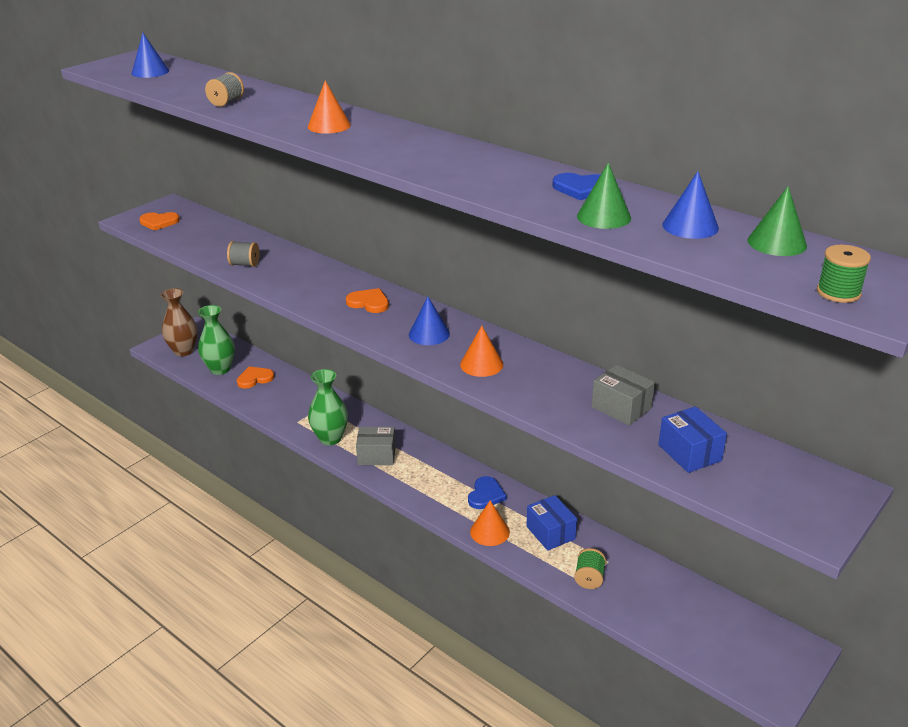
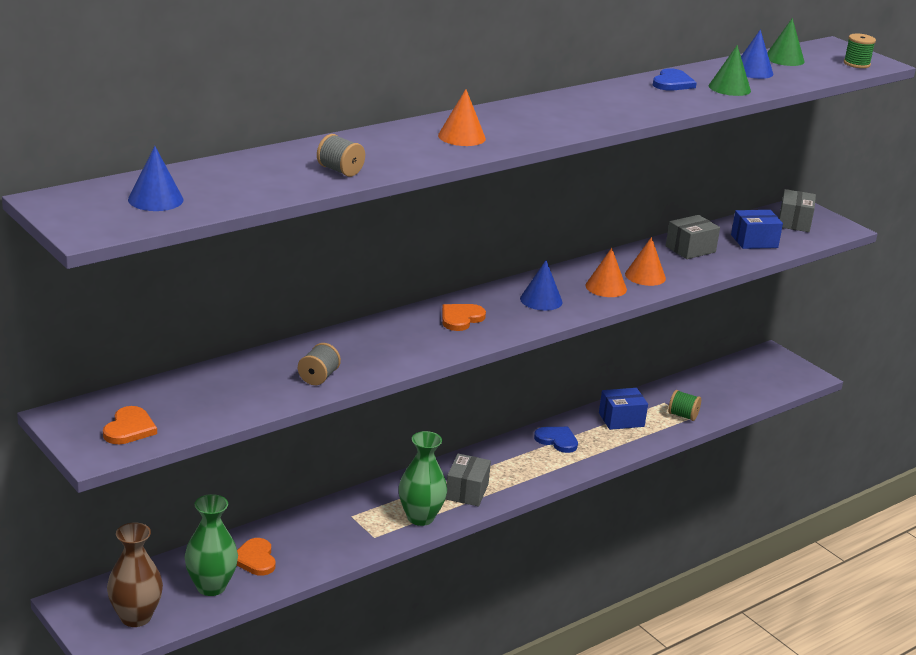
camera: 80 degrees left, 5 degrees down
(489, 531) = (611, 449): orange cone -> orange cone (645, 276)
(786, 484) = (794, 222): none -> grey box

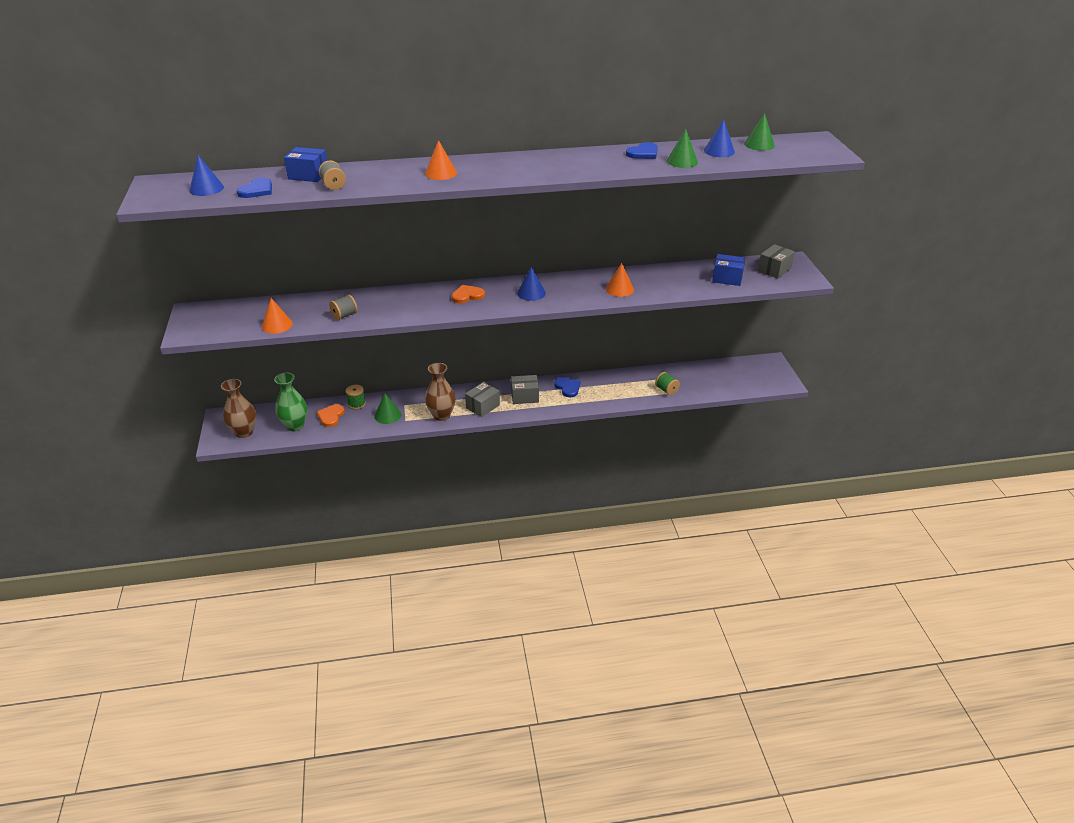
camera: 30 degrees right, 10 degrees up
(129, 428) = (215, 324): orange heart -> none
(238, 192) = (257, 190): none -> blue heart
(341, 536) = (387, 415): none -> green cone
(420, 517) = (441, 415): green vase -> brown vase
(606, 287) = (584, 292): orange cone -> orange cone (277, 325)
(621, 420) = (622, 384): blue box -> blue box (308, 175)
(690, 249) = (673, 276): grey box -> grey box (524, 396)
(856, 64) = (815, 154): green spool -> green spool (356, 404)

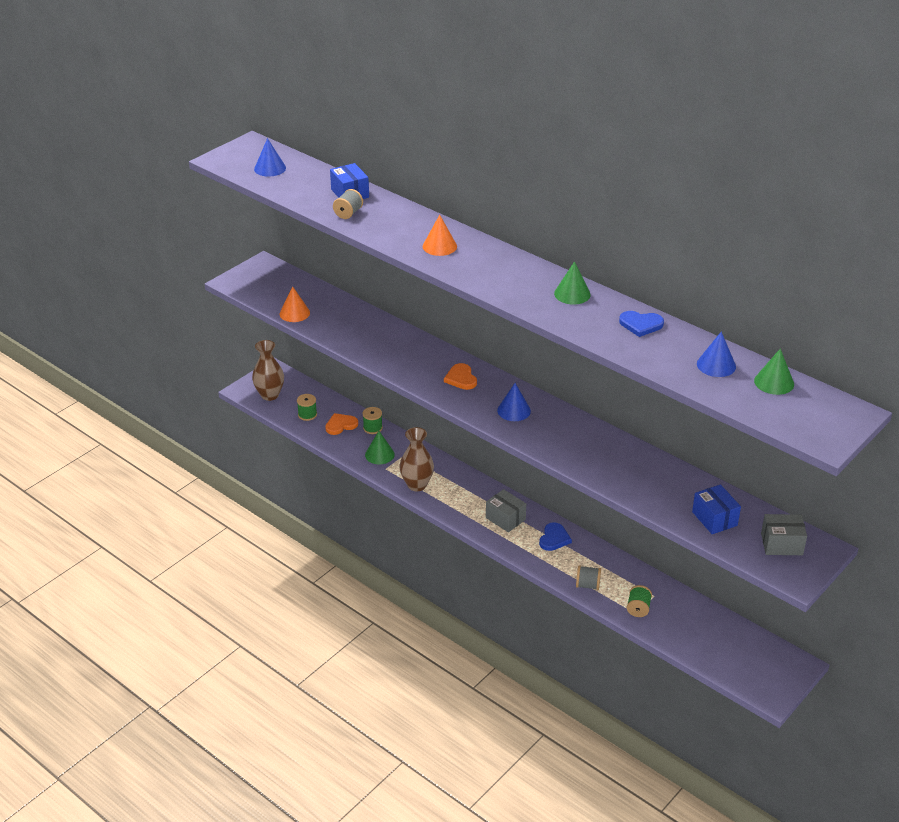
camera: 50 degrees right, 0 degrees up
(257, 190) = (295, 188): blue heart -> none
(295, 426) = (307, 415): green vase -> green spool
(344, 315) = (348, 335): grey spool -> grey spool (587, 585)
(467, 295) = (461, 378): orange heart -> orange heart turned 135 degrees counterclockwise
(483, 406) = (459, 501): grey box -> none
(619, 289) = (593, 459): orange cone -> none
(682, 161) = (655, 354): green cone -> green cone (572, 294)

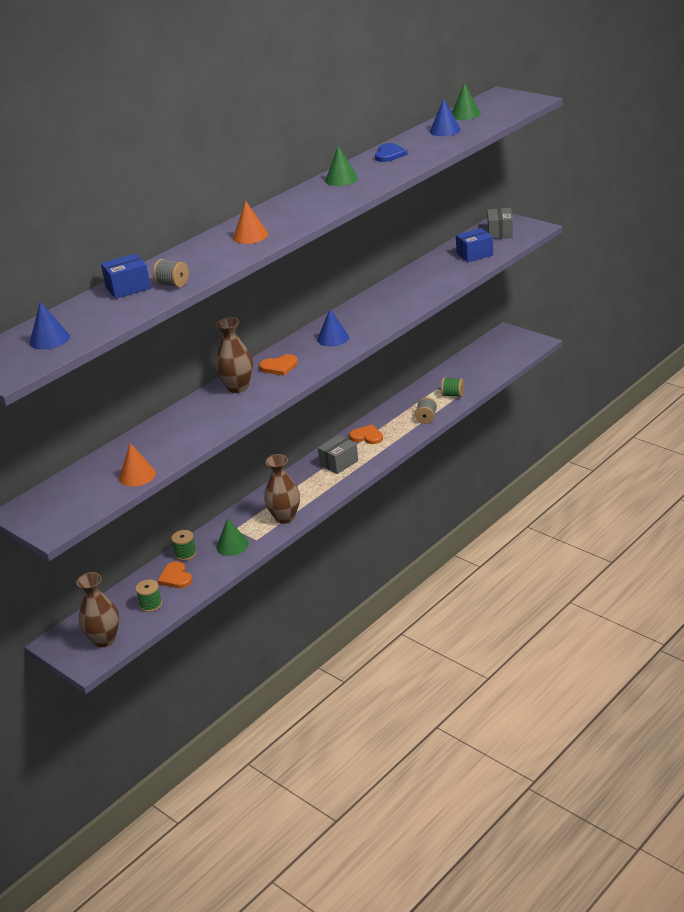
camera: 85 degrees left, 5 degrees down
(427, 356) = (237, 387): none -> brown vase
(554, 538) = (367, 436): blue heart -> orange heart

